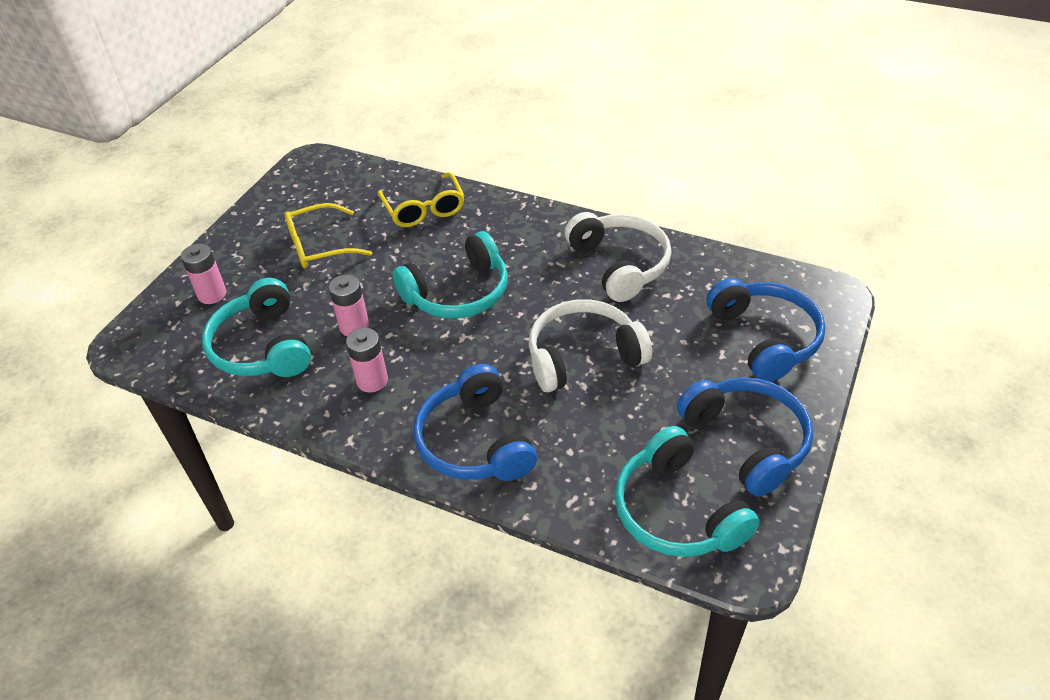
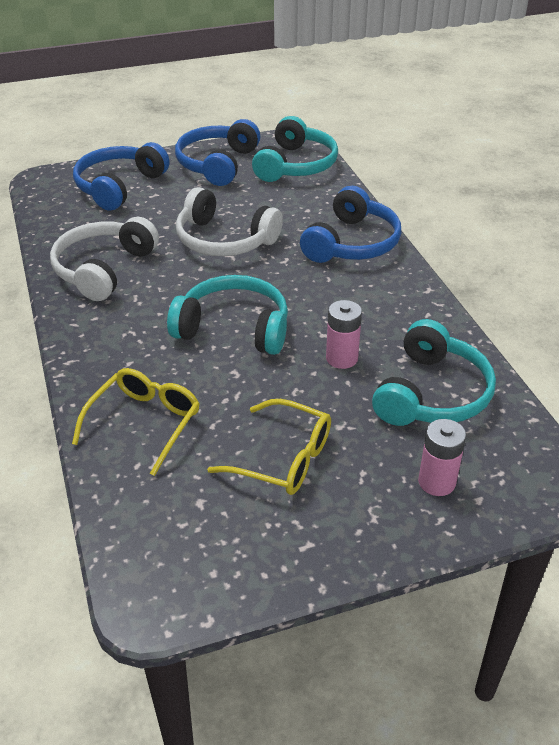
camera: 135 degrees left, 5 degrees down
(372, 380) = (373, 313): pink battery -> none

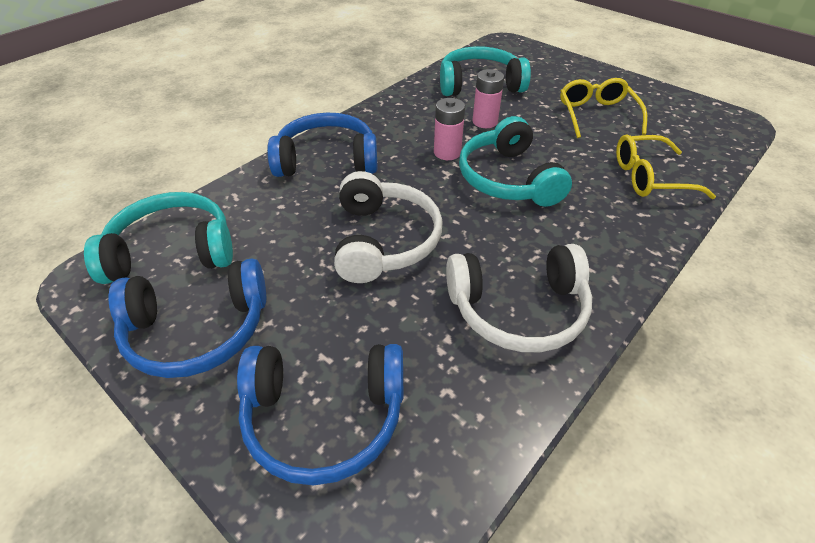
camera: 120 degrees left, 5 degrees up
(436, 482) = (545, 69): pink battery -> pink battery (447, 152)

